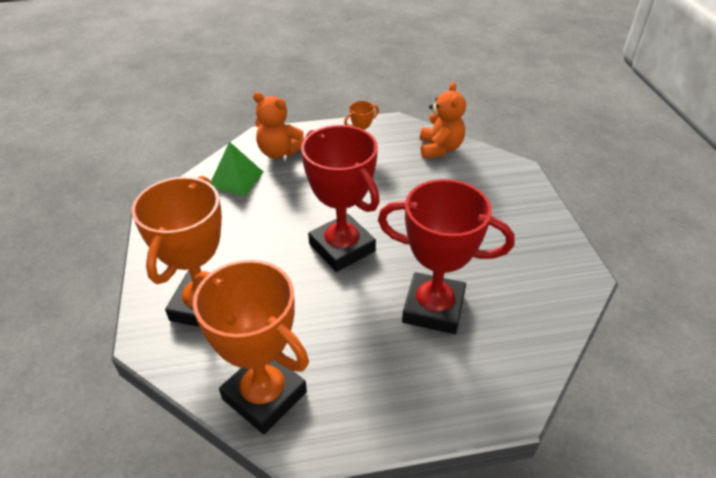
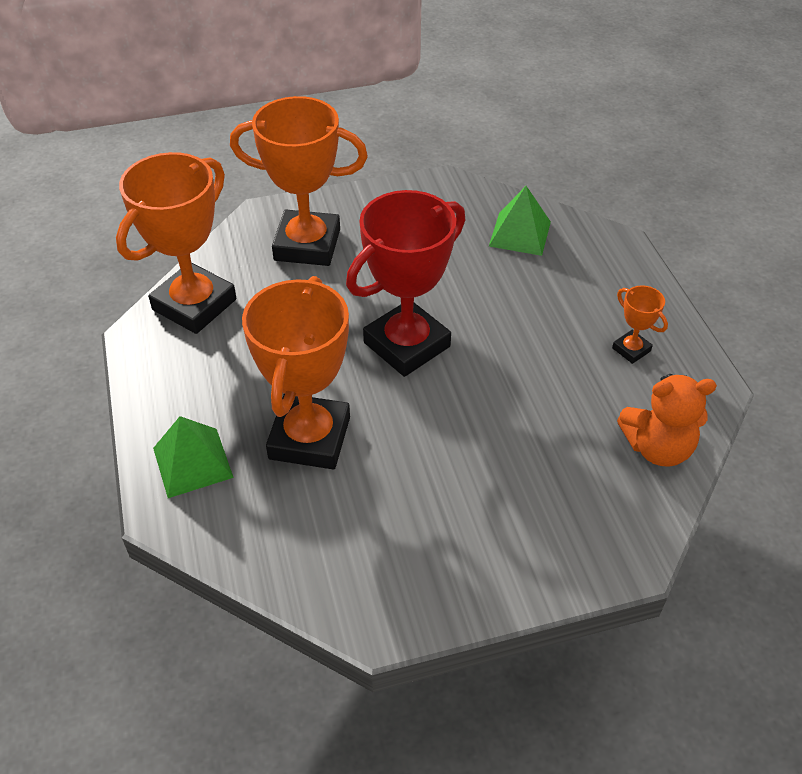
camera: 85 degrees right, 5 degrees up
(279, 152) = (589, 264): orange teddy bear -> none
(433, 308) = (310, 438): red trophy -> orange trophy
(460, 387) = (193, 462): none -> green pyramid

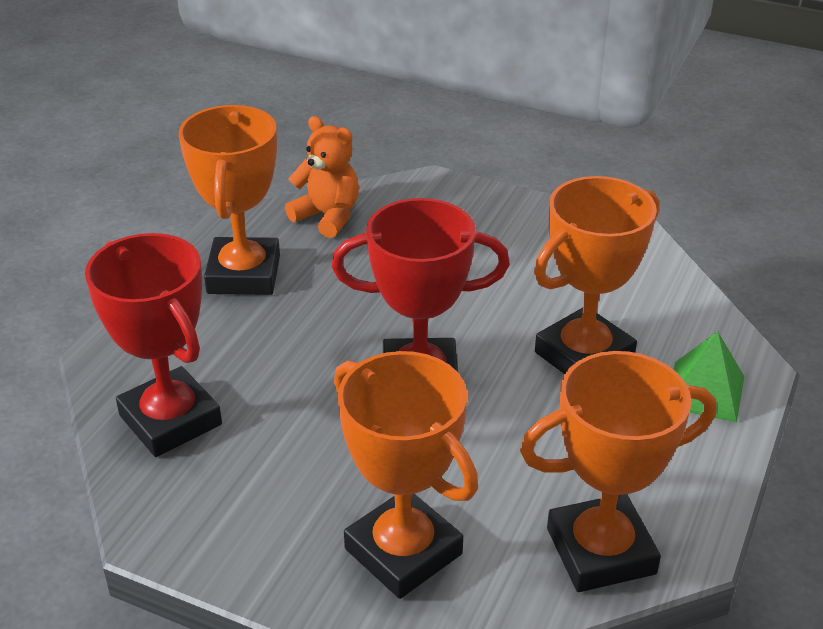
camera: 140 degrees left, 10 degrees down
(520, 234) = (170, 420): green pyramid -> red trophy
(631, 349) = (244, 274): orange trophy -> orange trophy, size x2.27

